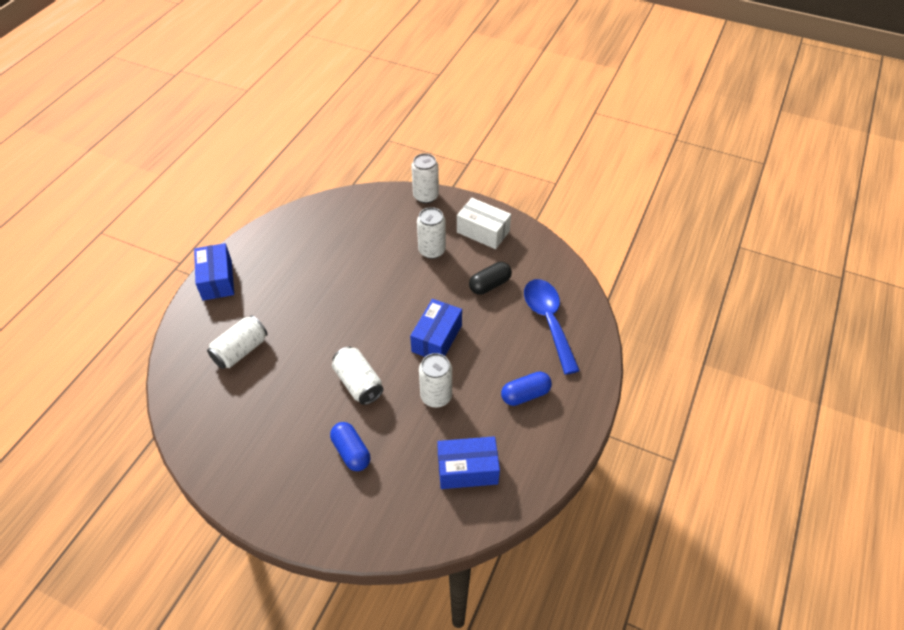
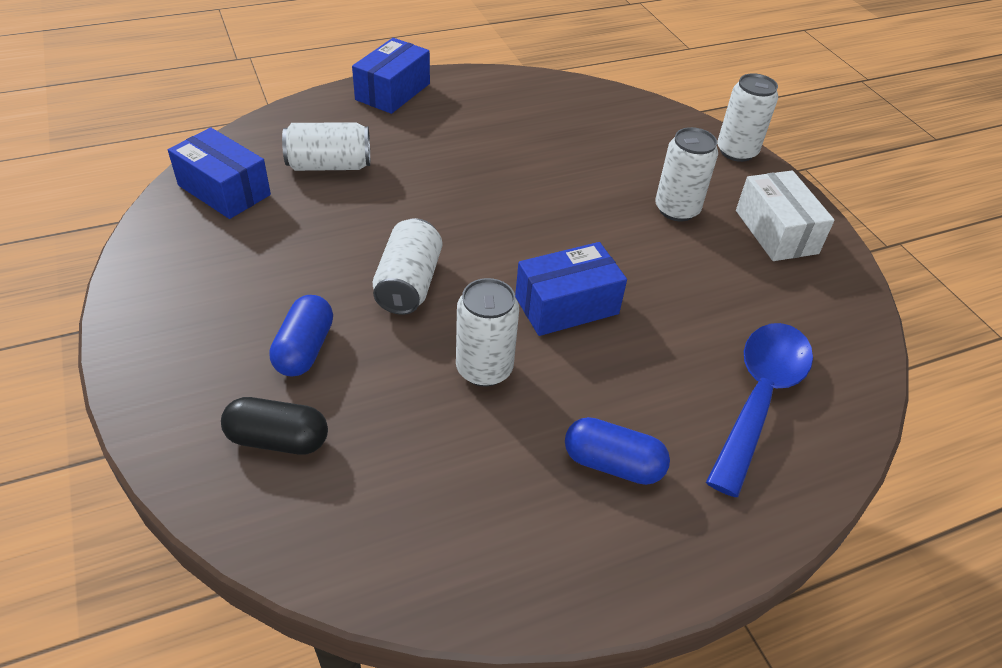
camera: 40 degrees right, 5 degrees down
(467, 469) = (415, 490): blue box -> blue box (224, 190)
(490, 285) = (716, 295): black capsule -> black capsule (278, 440)

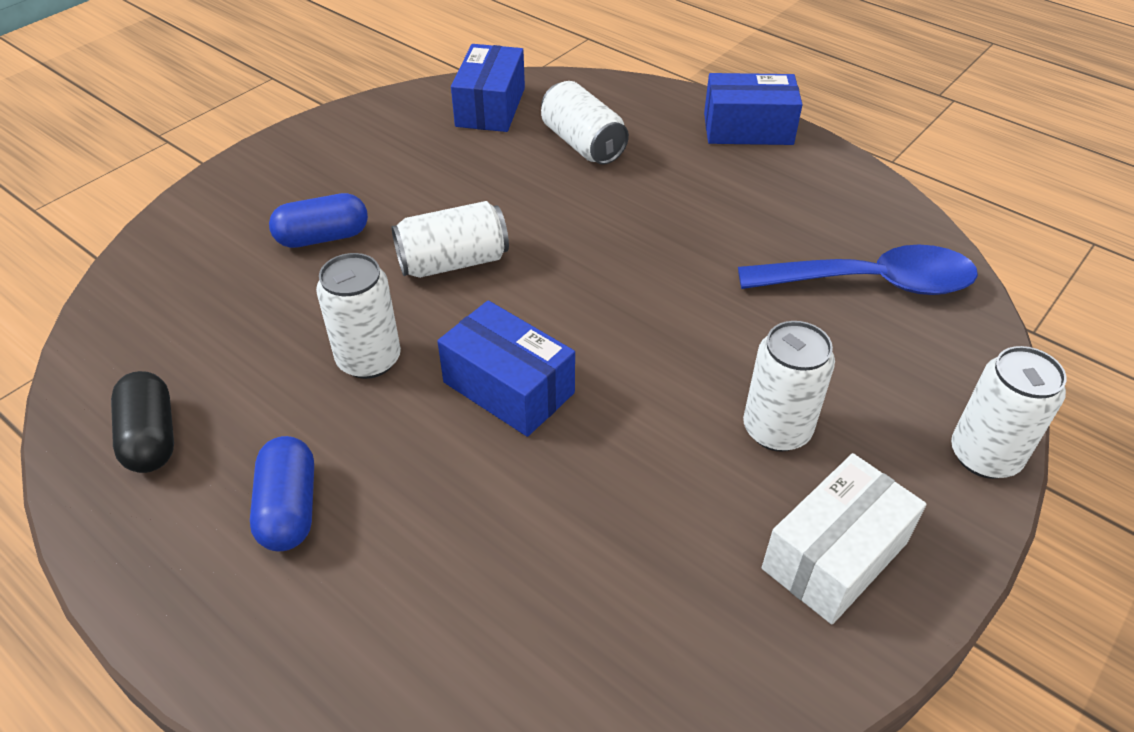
camera: 65 degrees right, 0 degrees up
(278, 440) = (210, 269): black capsule -> black capsule (151, 437)
(759, 398) = (471, 624): blue spoon -> blue spoon (871, 283)

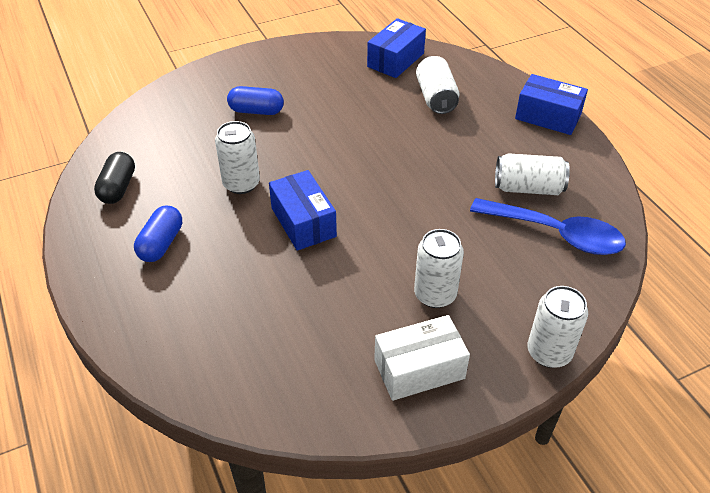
camera: 25 degrees right, 0 degrees up
(453, 262) = (317, 145): white can -> white can (528, 188)

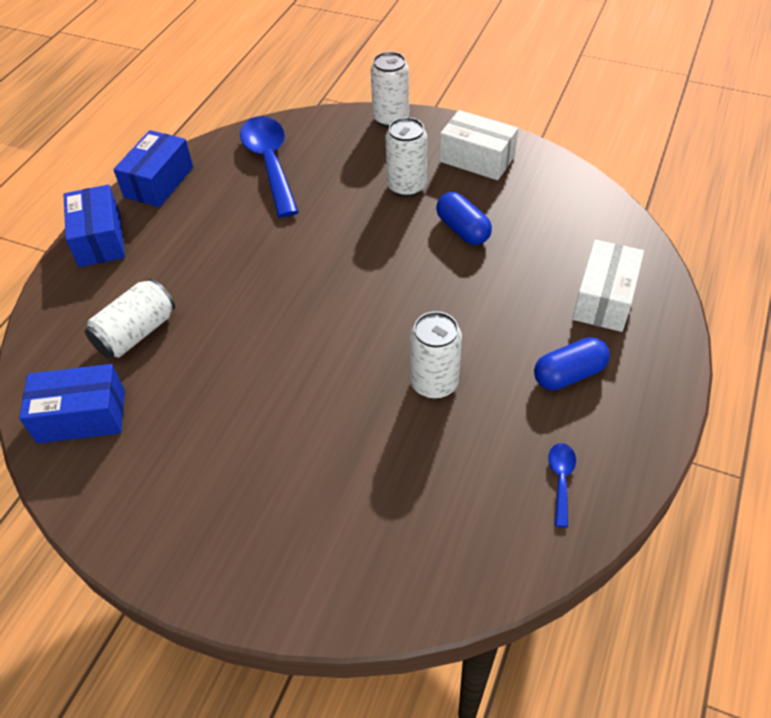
camera: 130 degrees left, 5 degrees up
(118, 188) = (561, 480): black capsule -> blue spoon
(181, 314) = (604, 299): none -> white box
(256, 111) = (311, 471): blue capsule -> blue capsule (462, 230)
(303, 222) = (426, 302): blue box -> blue box (159, 182)
(528, 188) = (227, 201): white can -> none

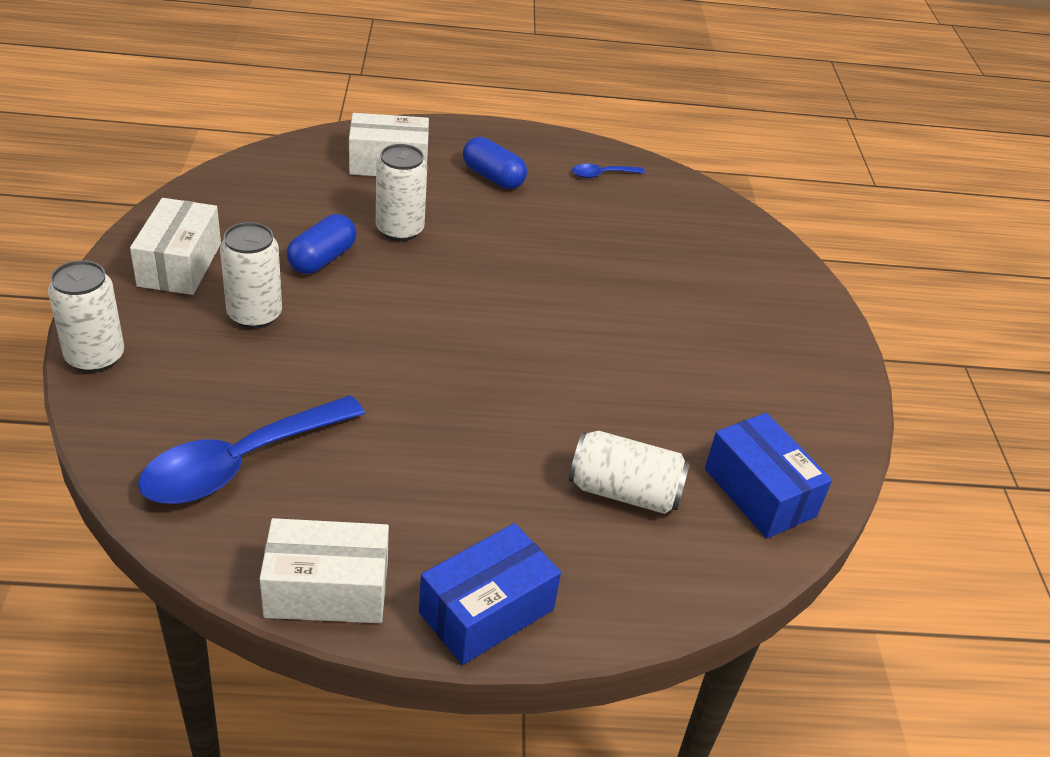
camera: 120 degrees left, 10 degrees down
(159, 182) = (327, 589): blue box -> white box
(434, 383) = (549, 249): white can -> white can (400, 230)

